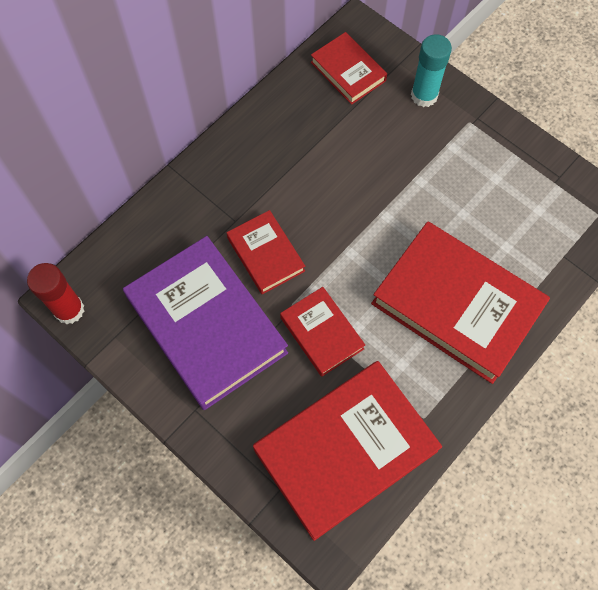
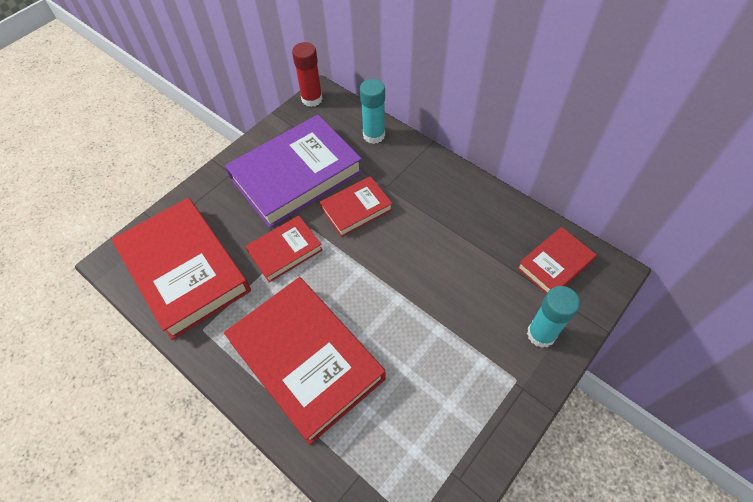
camera: 90 degrees right, 10 degrees down
(149, 232) = (374, 135): none -> turquoise glue stick
(456, 305) = (306, 360): red book -> red book turned 75 degrees counterclockwise

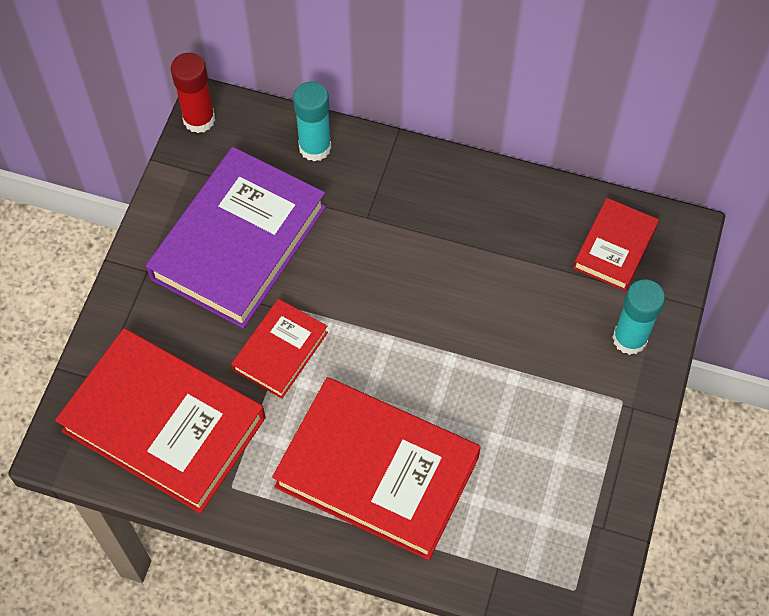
camera: 25 degrees left, 5 degrees up
(356, 209) = (343, 262): red book -> none

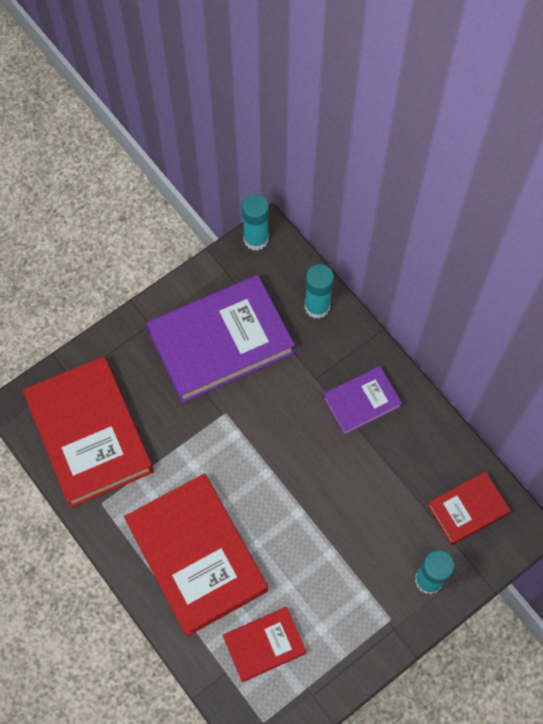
camera: 35 degrees right, 5 degrees up
(199, 119) = (256, 239): red glue stick -> turquoise glue stick
(280, 351) = (194, 434): red book -> red book (264, 645)
(432, 211) = (361, 402): none -> purple book

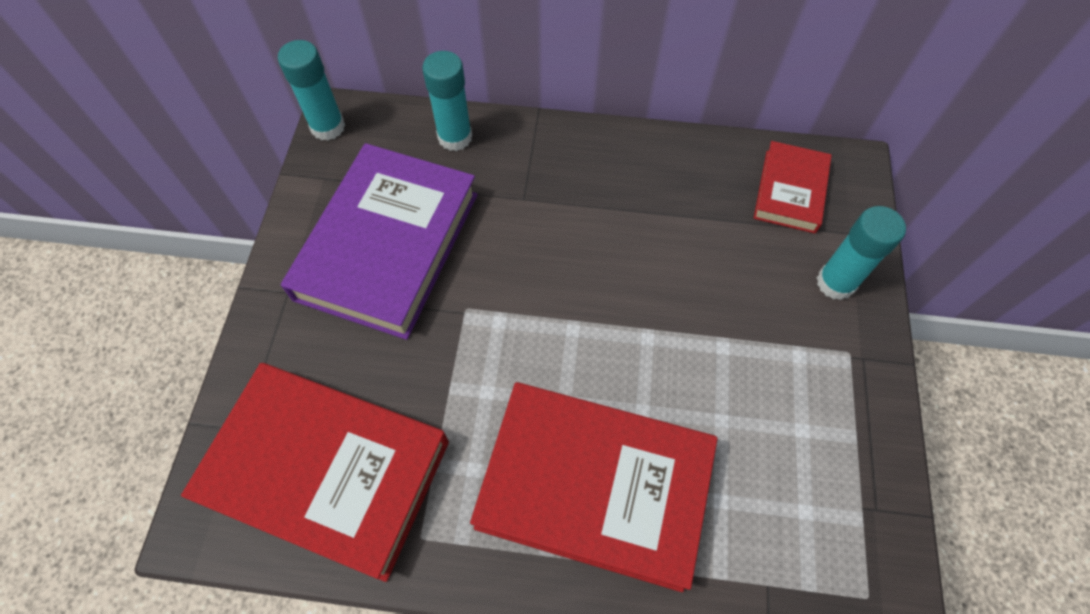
camera: 45 degrees left, 5 degrees down
(264, 645) = (770, 508): red book -> none
(361, 402) = (591, 183): purple book -> none

